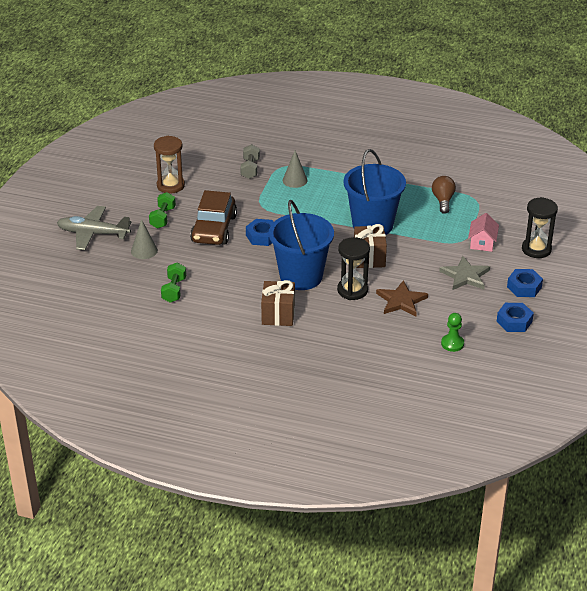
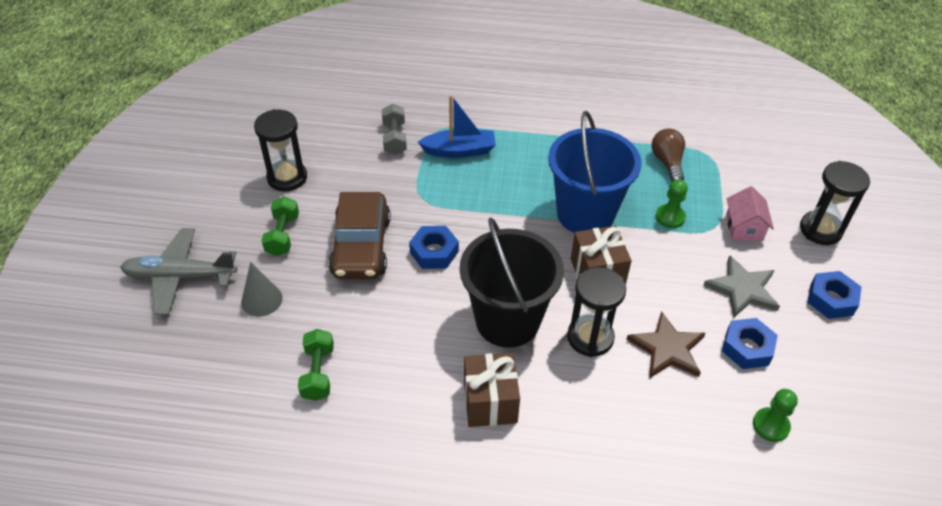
camera: 10 degrees left, 10 degrees up
(170, 185) = (287, 177): brown hourglass -> black hourglass
(295, 180) = (459, 150): grey cone -> blue boat
(301, 276) = (507, 320): blue bucket -> black bucket
(432, 232) = (670, 217): none -> green pawn
(514, 321) = (843, 367): blue nut -> blue nut (747, 348)

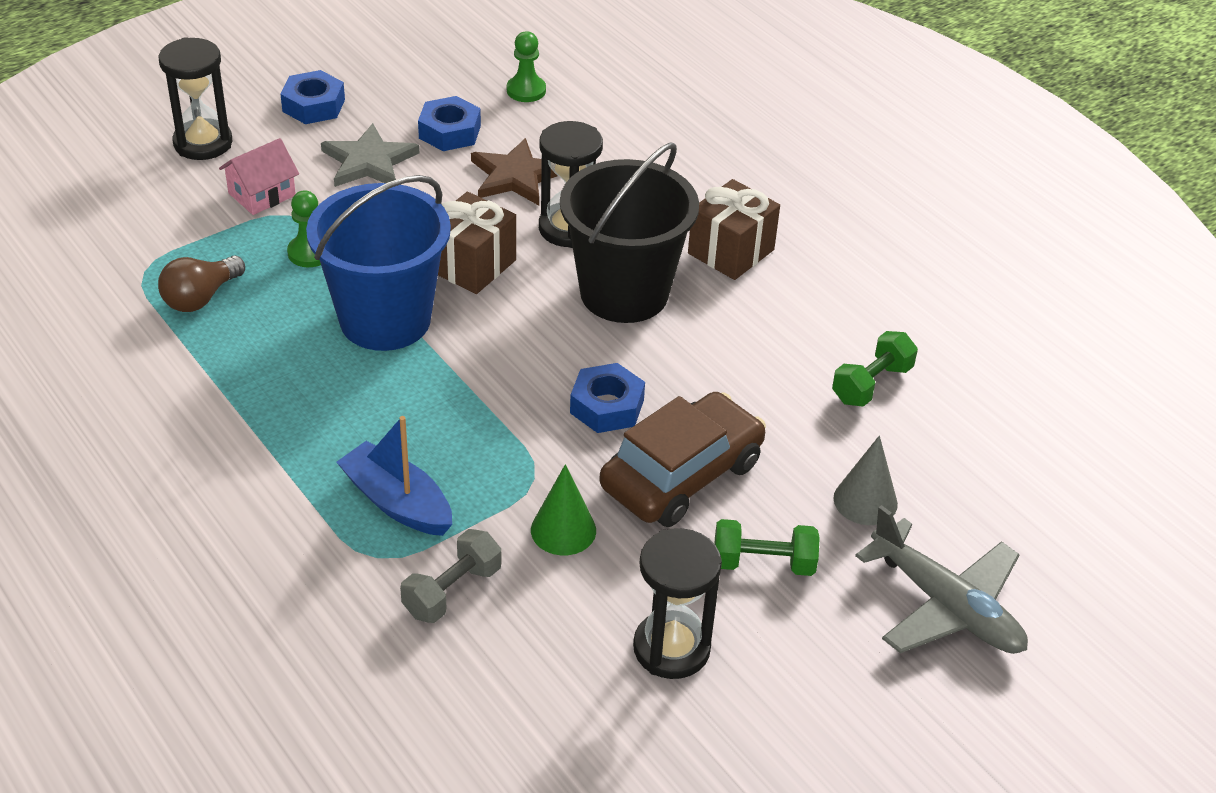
camera: 135 degrees left, 5 degrees down
(283, 235) = (763, 563): green dumbbell -> green dumbbell turned 45 degrees clockwise
(382, 187) = (563, 530): none -> green cone

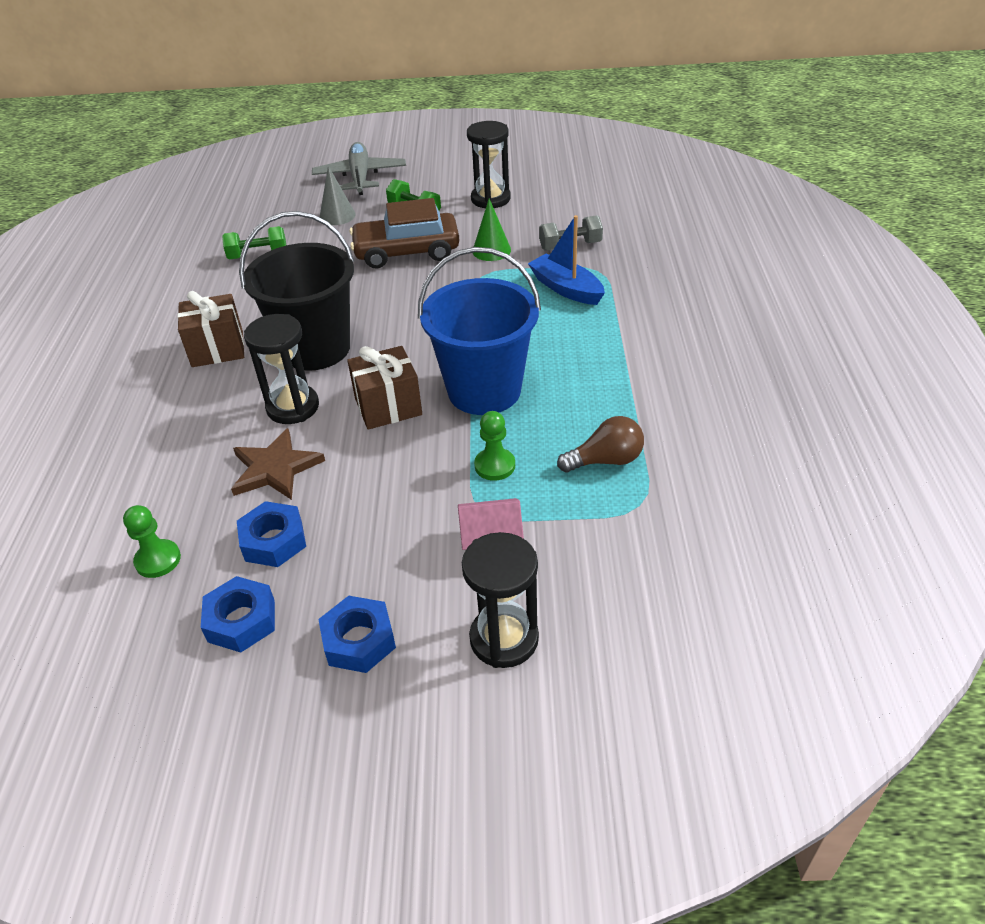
camera: 140 degrees left, 0 degrees up
(369, 161) = (372, 539): grey star -> none
(397, 502) = (566, 288): blue boat -> blue boat turned 150 degrees clockwise
(607, 406) = (405, 293): blue nut -> blue nut (241, 621)

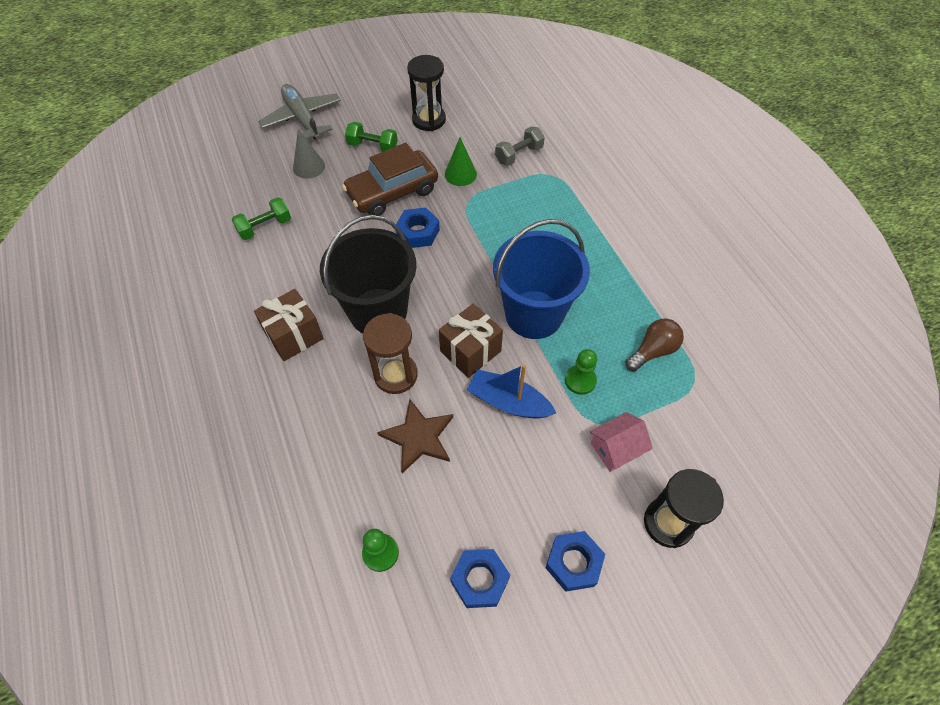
camera: 25 degrees left, 15 degrees up
(274, 541) = (459, 503): blue nut -> blue nut (418, 232)
(293, 407) = (395, 375): black hourglass -> brown hourglass
(566, 288) = (539, 199): blue boat -> blue boat (508, 402)

